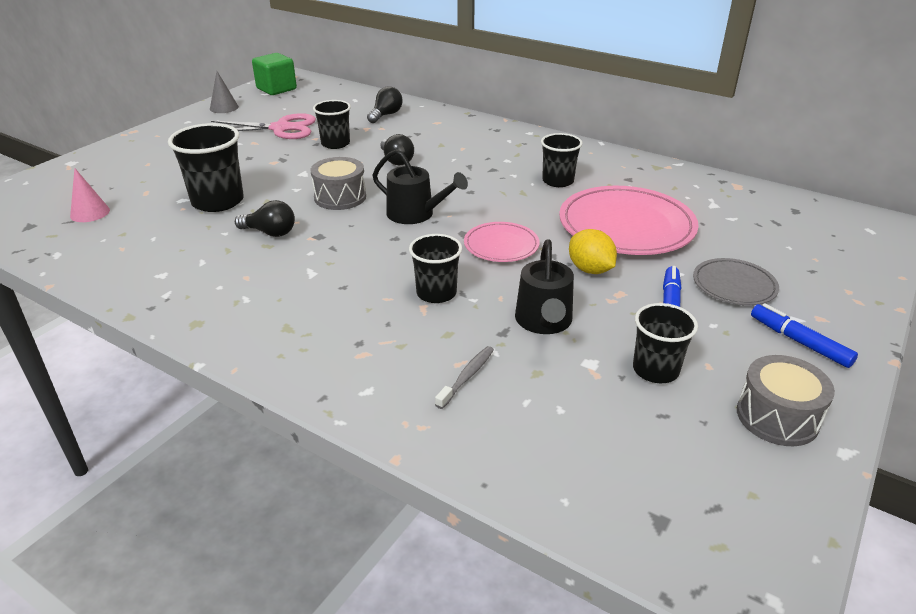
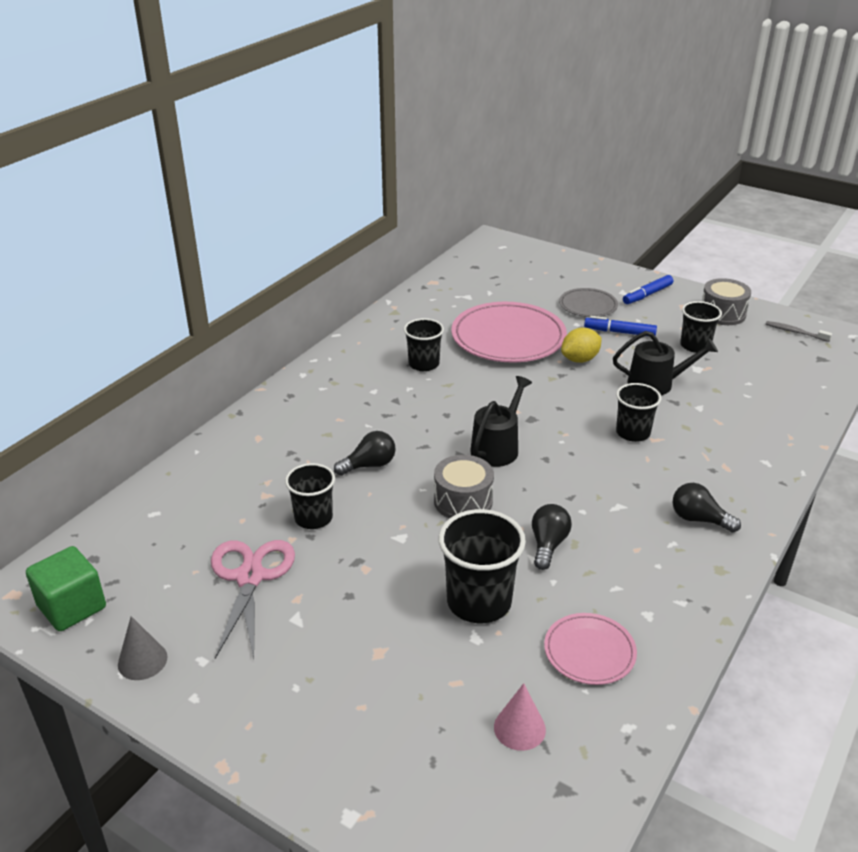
camera: 90 degrees left, 0 degrees up
(386, 115) = (223, 480): black light bulb -> black light bulb (699, 519)
(467, 377) = (732, 418): grey toothbrush -> grey toothbrush (795, 332)
(501, 245) = (550, 399): pink plate -> pink plate (589, 652)

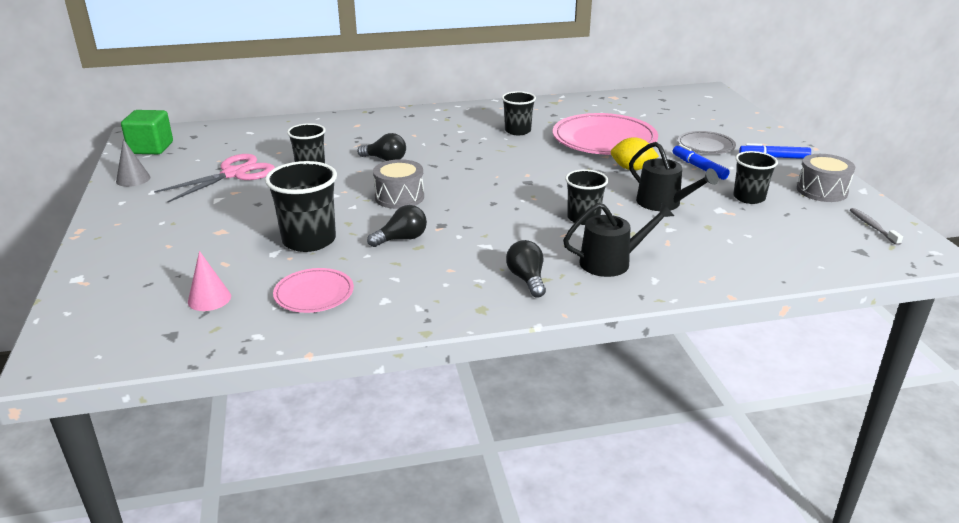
camera: 45 degrees right, 5 degrees down
(497, 448) = (474, 184): black watering can -> black watering can (611, 262)

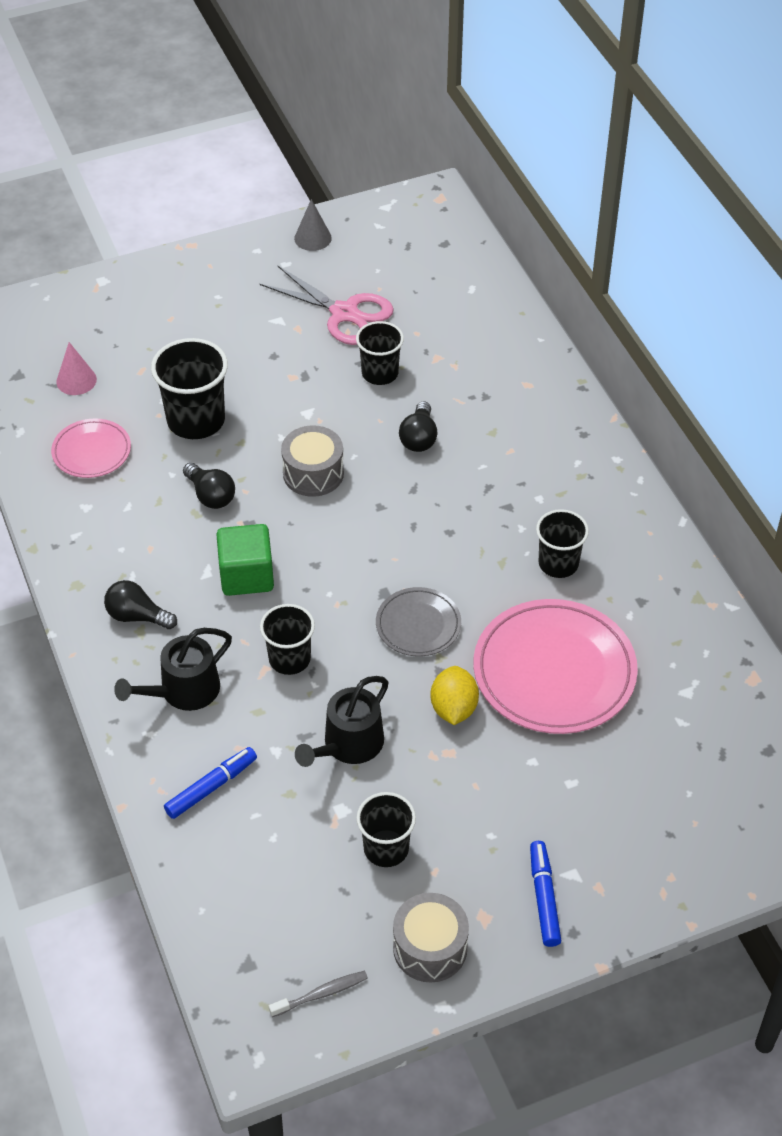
camera: 80 degrees right, 20 degrees up
(151, 148) = (399, 221): green cube -> green cube (246, 576)
(527, 279) = (137, 616): black light bulb -> black light bulb turned 135 degrees counterclockwise
(611, 262) = (184, 691): black watering can -> black watering can turned 75 degrees clockwise
(699, 167) = (478, 792): blue marker -> blue marker (211, 787)
(706, 146) = (567, 805): grey plate -> grey plate (418, 625)

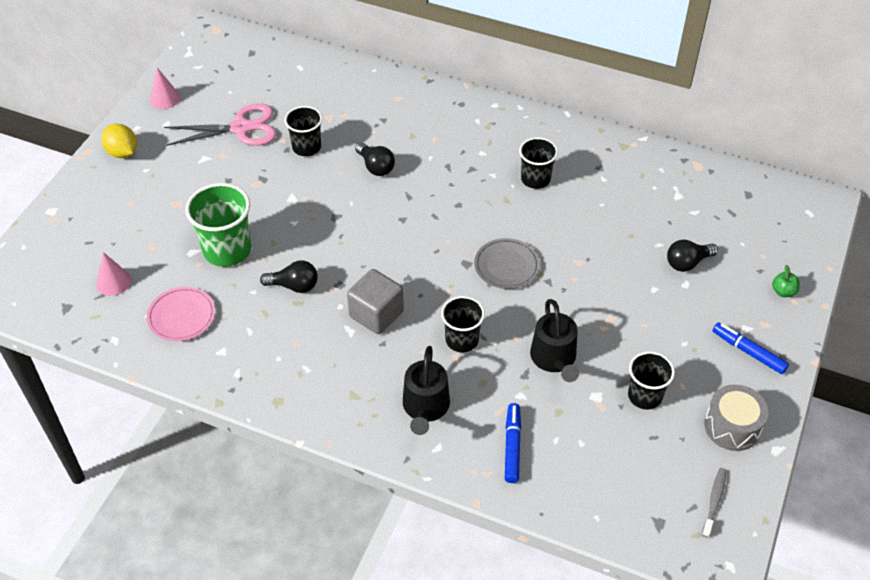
camera: 45 degrees left, 0 degrees up
(137, 616) = (341, 388): black light bulb -> black light bulb (687, 263)
(196, 420) = (227, 250): black cup -> green cup
(246, 576) = (376, 314): green cube -> grey cube
(312, 238) = (164, 98): grey cone -> pink cone
(313, 473) = (340, 229): grey drum -> none
(453, 708) = (582, 294): yellow lemon -> yellow lemon (122, 152)
(554, 671) = (605, 235): pink plate -> none
(665, 874) = (783, 292): none -> green apple

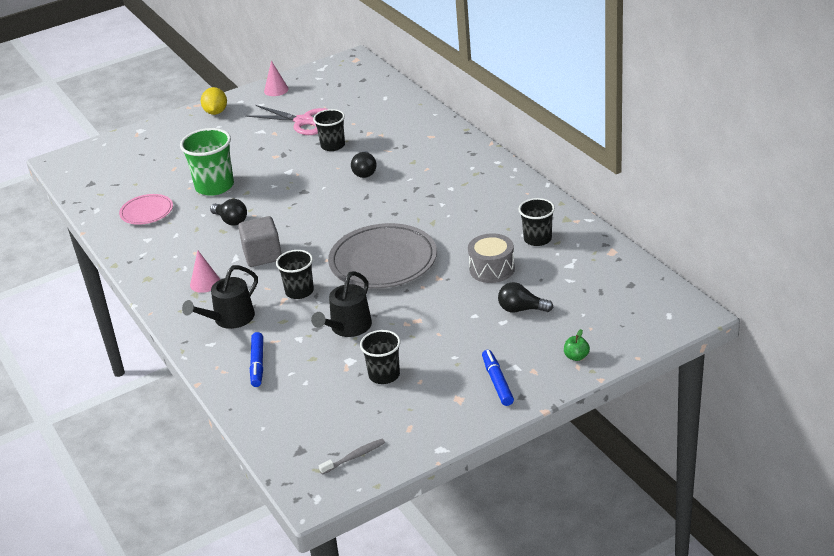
camera: 40 degrees right, 15 degrees down
(113, 282) = (130, 180): pink cone -> pink cone (205, 283)
(506, 266) = (383, 261): grey plate -> grey plate, size x1.87
(512, 446) = (257, 364): blue marker -> blue marker turned 135 degrees clockwise
(535, 179) = (470, 217): black cup -> black cup (537, 239)
(732, 426) = (425, 420): grey drum -> grey drum (492, 269)

